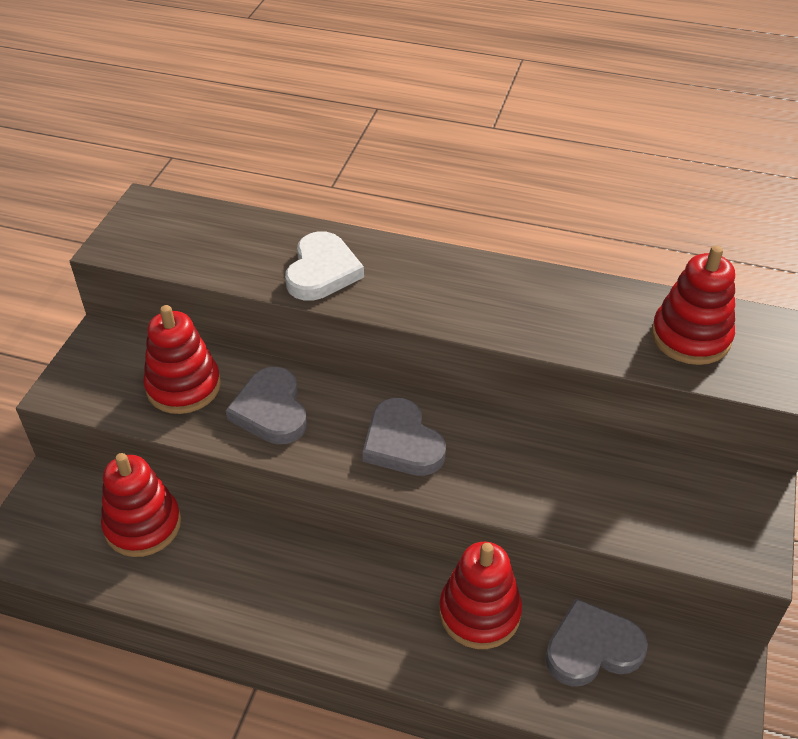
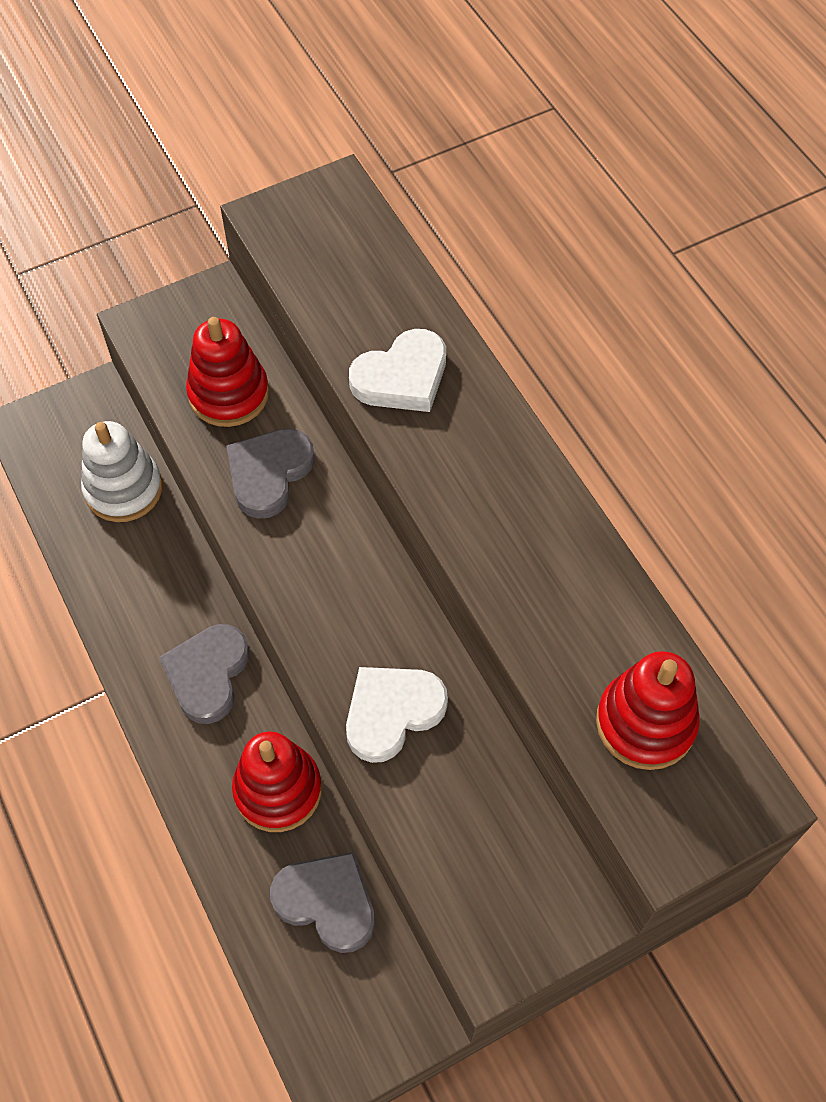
camera: 45 degrees right, 15 degrees up
(143, 525) = (123, 489): red stacking toy -> white stacking toy
(402, 443) = (334, 594): grey heart -> grey heart (207, 674)
(522, 477) = (392, 712): none -> white heart

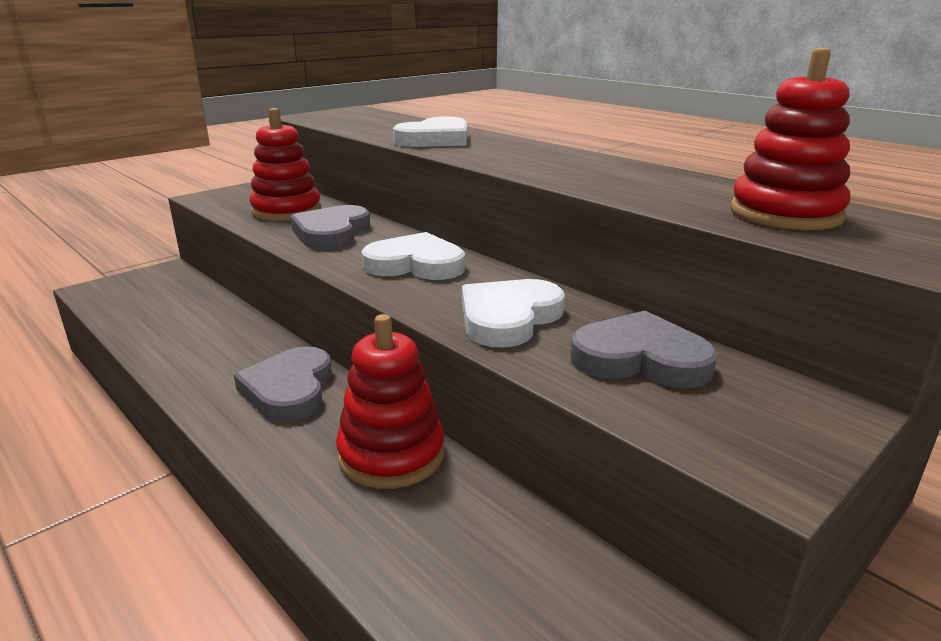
camera: 15 degrees left, 35 degrees down
(123, 489) = (191, 305): white stacking toy -> none
(327, 902) = (490, 538): grey heart -> grey heart (640, 359)
(339, 578) = (415, 264): none -> white heart

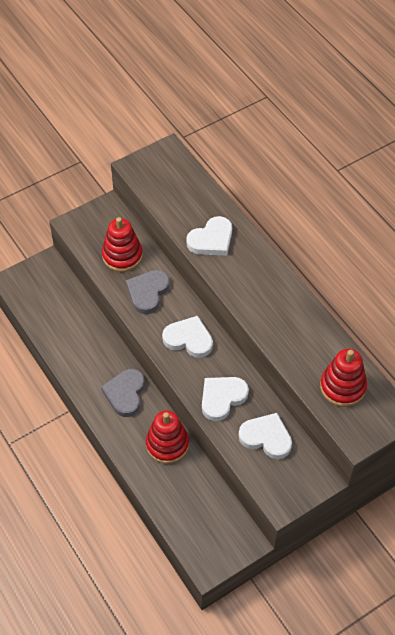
camera: 10 degrees right, 30 degrees up
(640, 359) = (266, 437): grey heart -> white heart

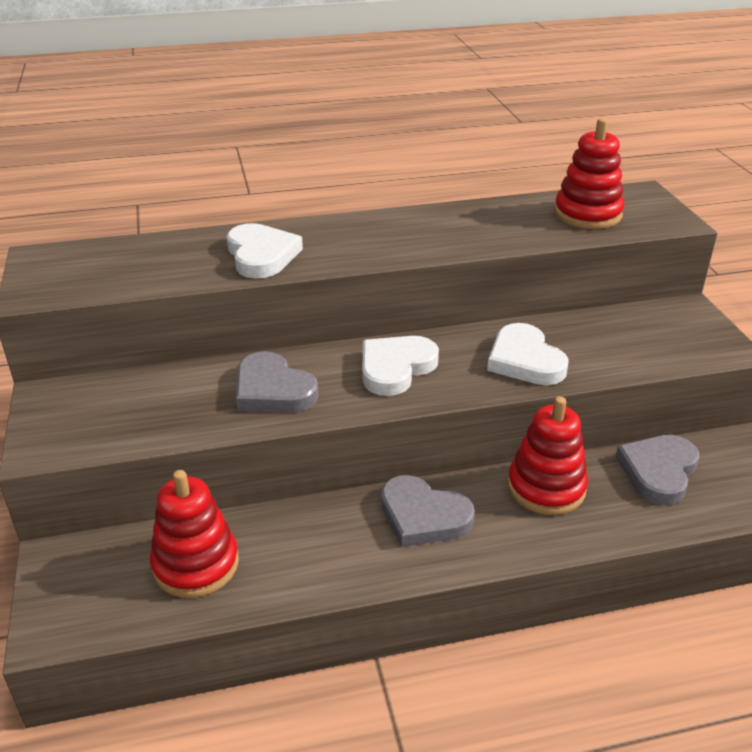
camera: 70 degrees left, 20 degrees down
(122, 256) = (171, 401): red stacking toy -> red stacking toy (196, 564)
(202, 497) = (658, 471): none -> grey heart
(266, 437) = (610, 337): white heart -> none

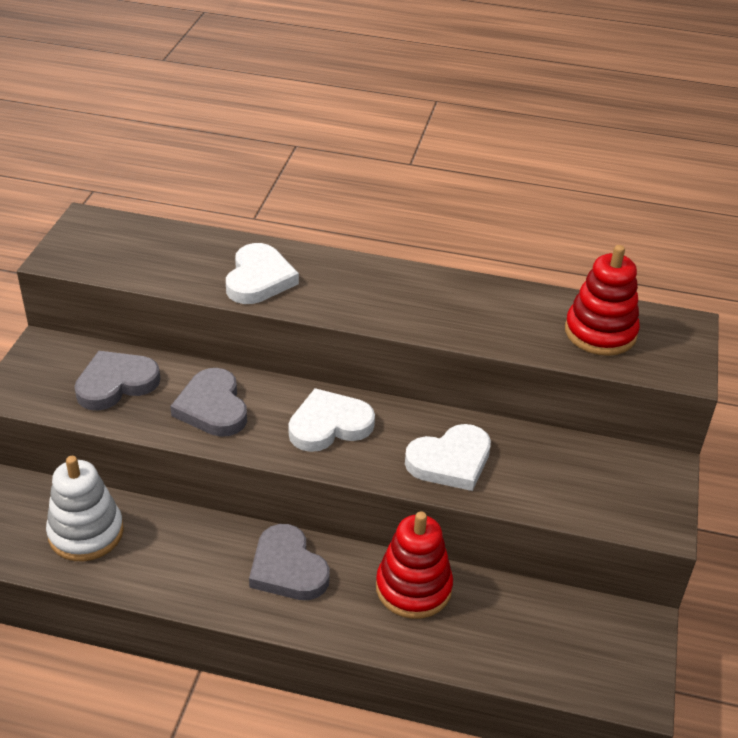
camera: 25 degrees right, 5 degrees up
(196, 564) = (86, 533): red stacking toy -> white stacking toy
(525, 360) = (450, 461): white heart -> white heart turned 120 degrees counterclockwise
(658, 471) = (531, 617): grey heart -> grey heart (116, 384)

